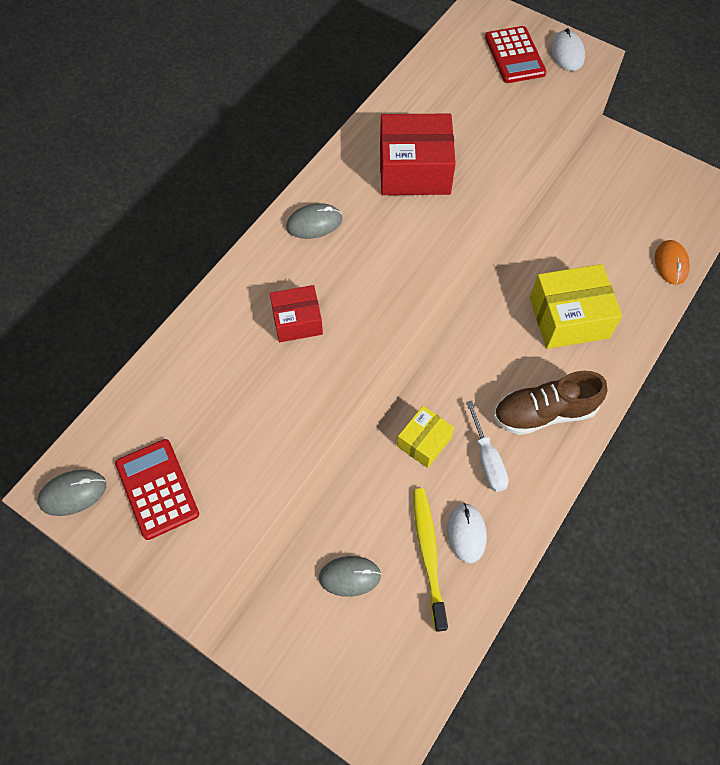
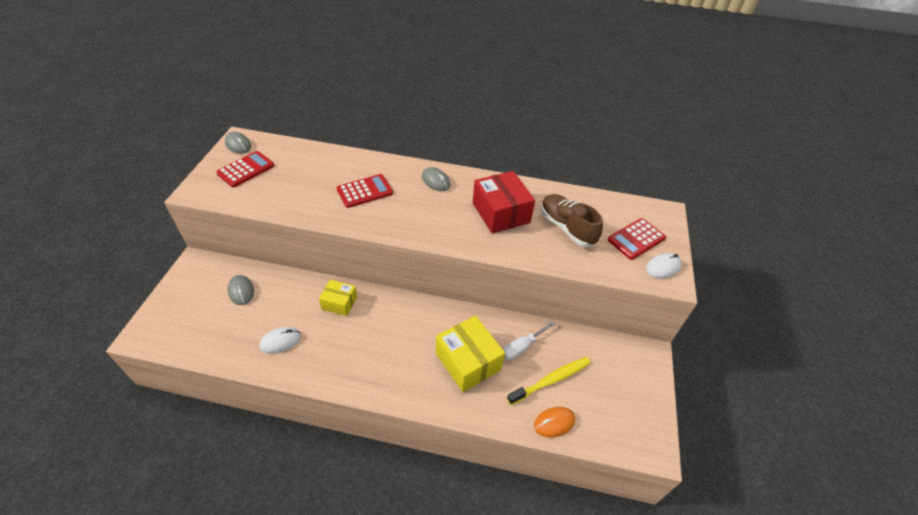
camera: 65 degrees right, 15 degrees down
(297, 321) = (364, 191): red box -> red calculator
(428, 555) = (262, 325): yellow toothbrush -> yellow toothbrush (551, 380)
(487, 459) = (336, 339): white screwdriver -> white screwdriver (522, 347)
(544, 412) = (383, 364): brown shoe -> brown shoe (567, 227)

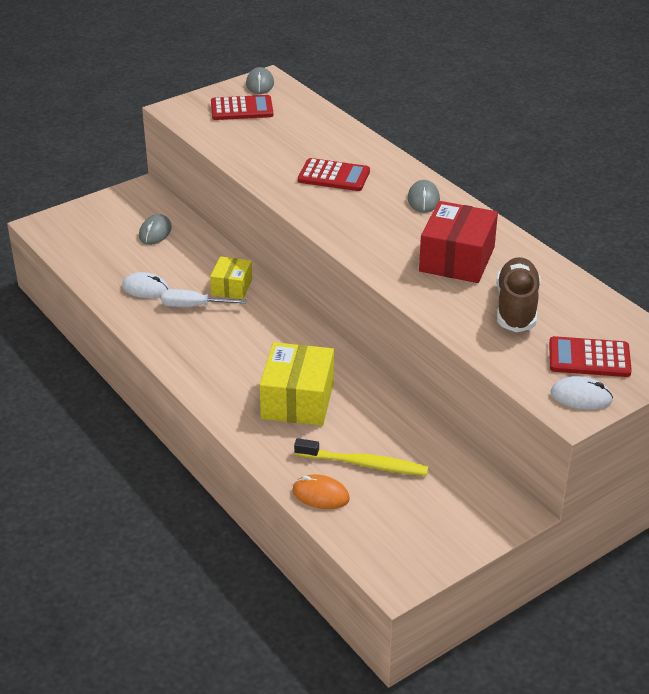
camera: 45 degrees right, 10 degrees down
(339, 303) = (232, 287): yellow box -> yellow box turned 45 degrees clockwise
(522, 347) = (371, 422): white screwdriver -> white screwdriver (193, 306)

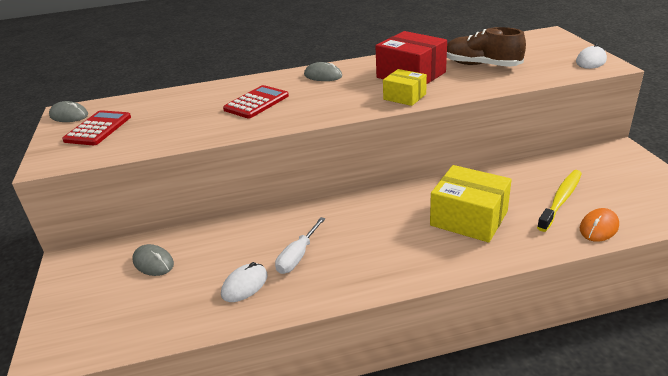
camera: 65 degrees left, 5 degrees down
(232, 287) = (284, 228): yellow box -> yellow box (404, 97)
(589, 358) = (547, 53): red calculator -> none

